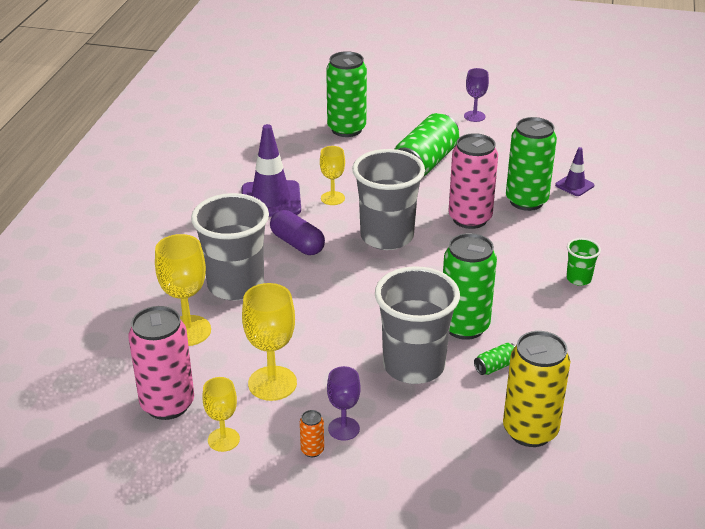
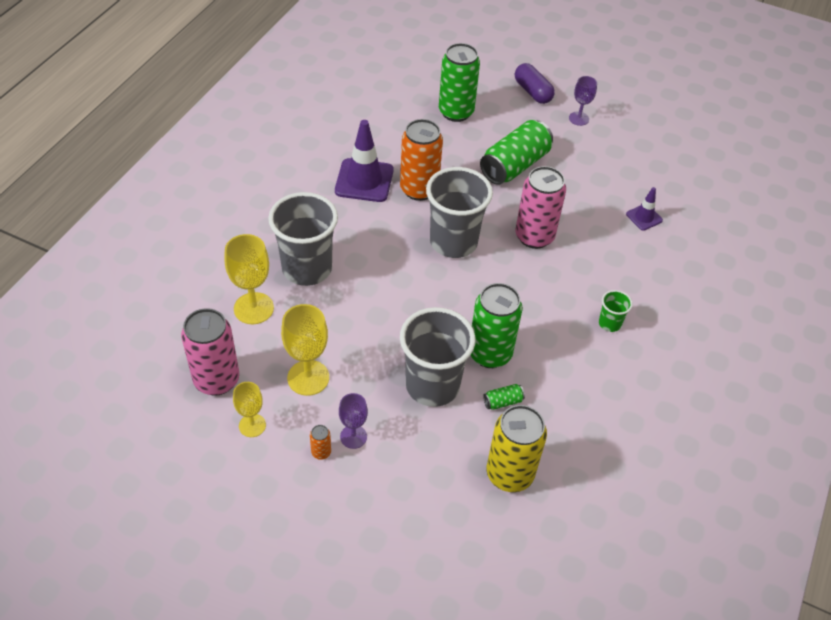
camera: 10 degrees right, 15 degrees up
(297, 243) = (373, 234): purple capsule -> purple capsule (532, 92)
(332, 198) = (419, 189): yellow goblet -> orange can
(526, 201) = (593, 226): green can -> none

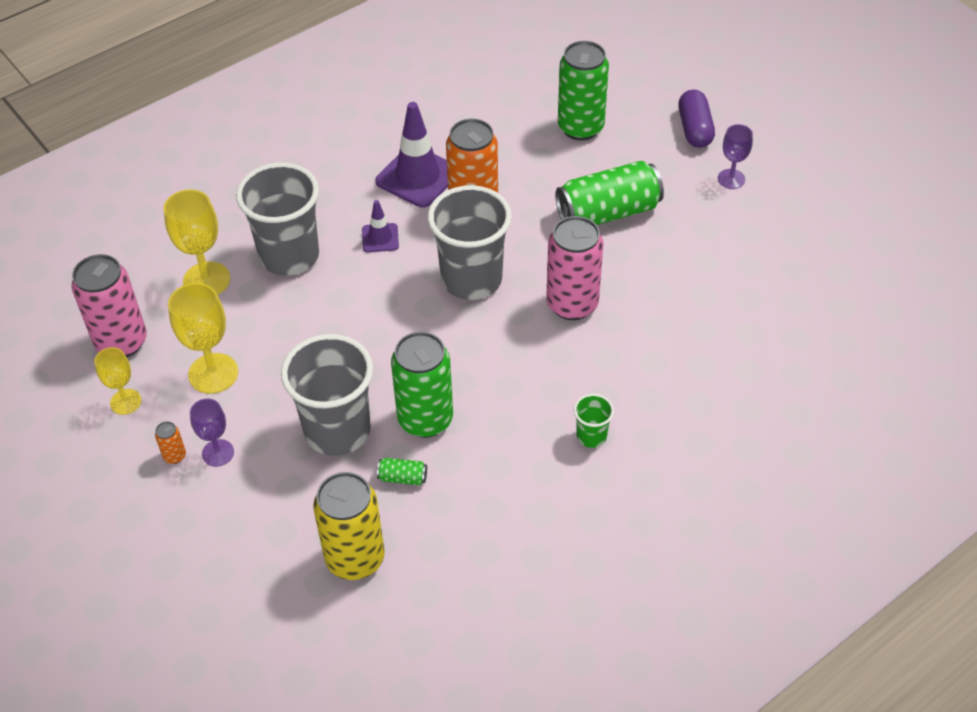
camera: 30 degrees right, 0 degrees up
(644, 217) = (728, 326): purple traffic cone -> purple traffic cone (380, 238)

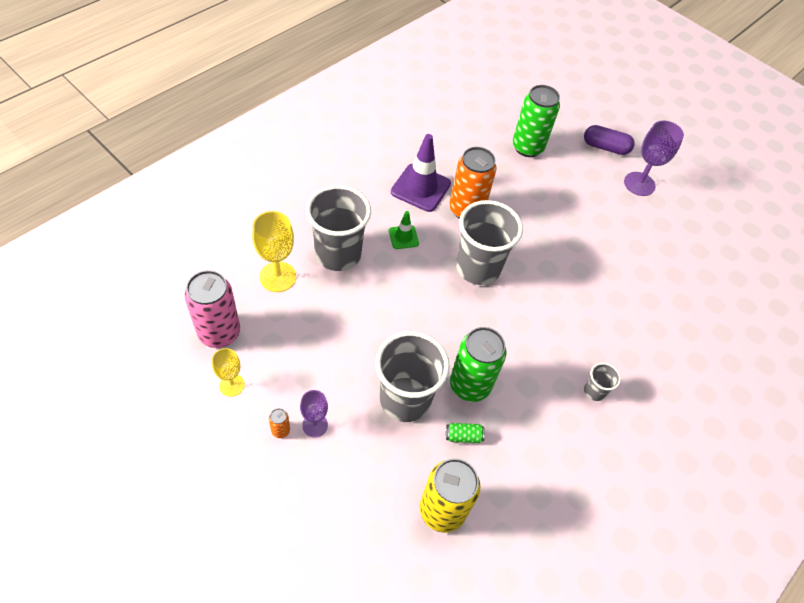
camera: 15 degrees left, 5 degrees up
(213, 373) = (298, 356): yellow goblet -> none
(380, 238) = (403, 237): purple traffic cone -> green traffic cone
(572, 304) = (554, 285): pink can -> none
(591, 436) = (594, 391): green cup -> grey cup
(608, 212) = (562, 212): green can -> none
(694, 129) = (605, 147): purple capsule -> purple capsule turned 60 degrees counterclockwise
(731, 179) = (639, 184): purple goblet -> purple goblet, size x1.62

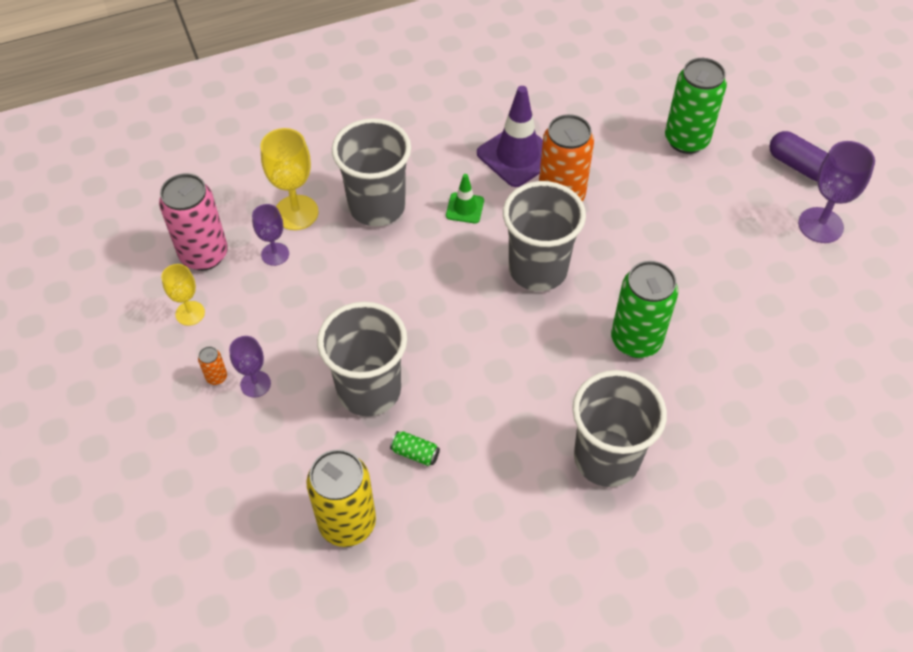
camera: 30 degrees right, 0 degrees up
(277, 315) = (275, 254): none -> purple goblet
(470, 385) = (453, 400): green can -> green can (636, 340)
(594, 391) = (606, 458): grey cup -> grey cup, size x2.21

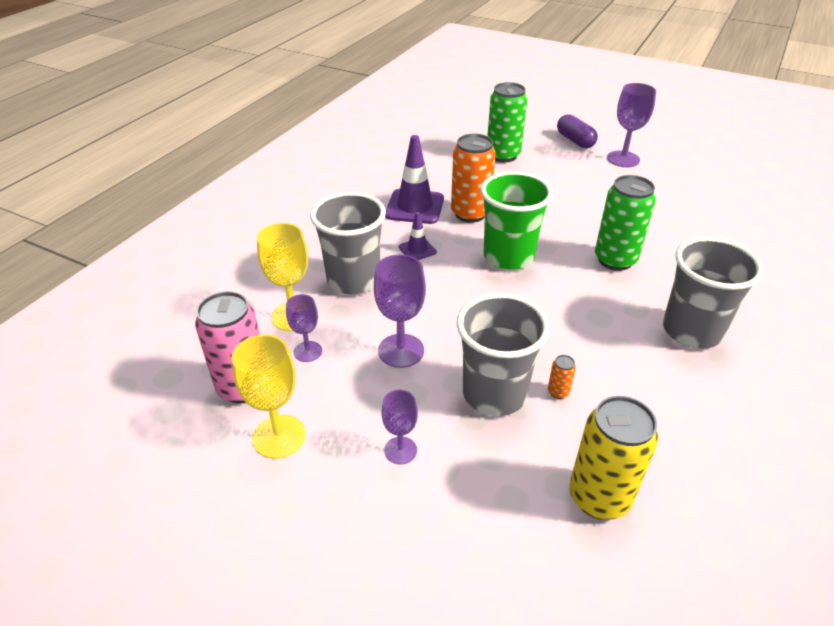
camera: 40 degrees left, 15 degrees down
(190, 313) = (279, 436): yellow goblet -> yellow goblet, size x1.62
(216, 377) = (360, 468): orange can -> orange can (558, 392)
(342, 302) = (401, 350): none -> purple goblet
(415, 453) = (580, 412): green can -> none
(465, 208) = (417, 249): green traffic cone -> purple traffic cone
(538, 269) = (508, 257): grey cup -> green cup
(798, 166) = (575, 140): purple capsule -> purple capsule turned 60 degrees clockwise

